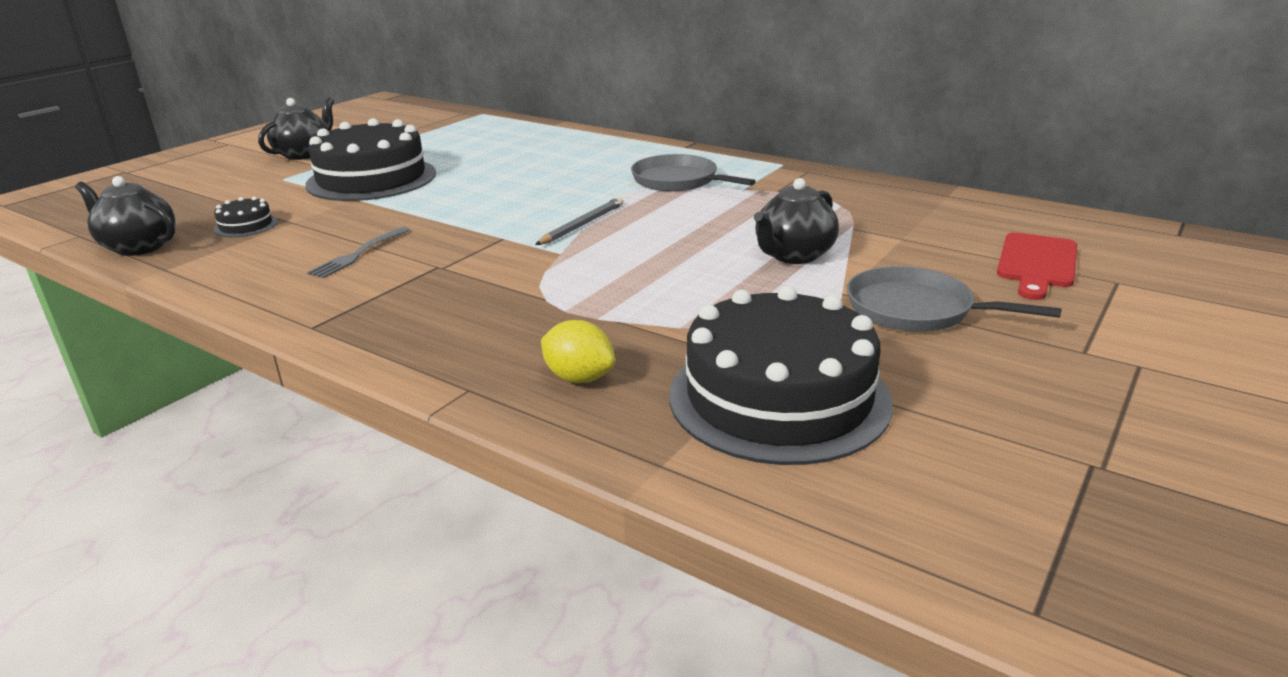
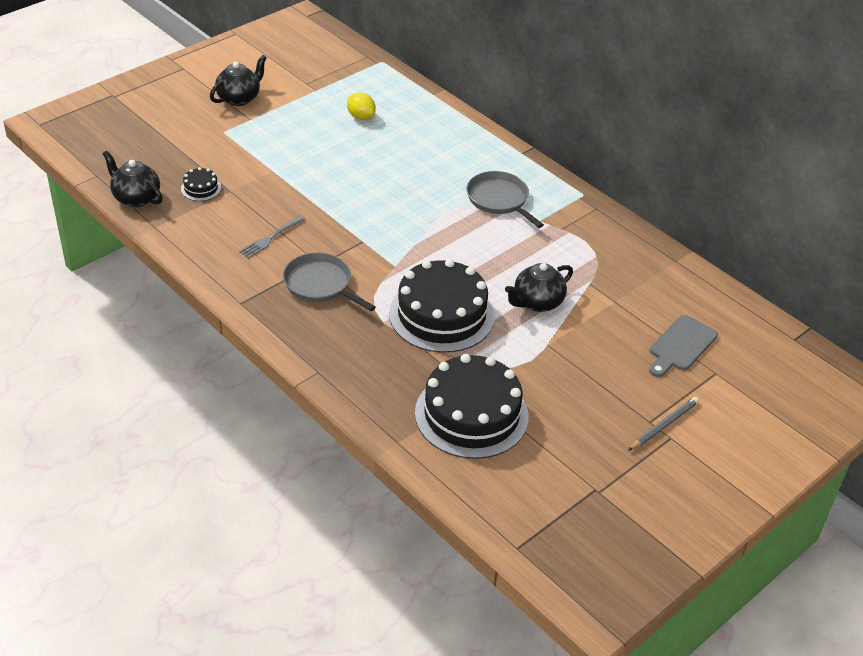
camera: 10 degrees right, 15 degrees up
(371, 179) = (286, 146): black cake -> black cake (441, 315)
(579, 378) = (376, 377): yellow lemon -> yellow lemon (361, 117)
(582, 225) = (417, 239): grey pencil -> grey pencil (664, 425)
(915, 309) = (581, 368): grey pan -> grey pan (320, 284)
(1036, 264) = (681, 345): red cutting board -> grey cutting board

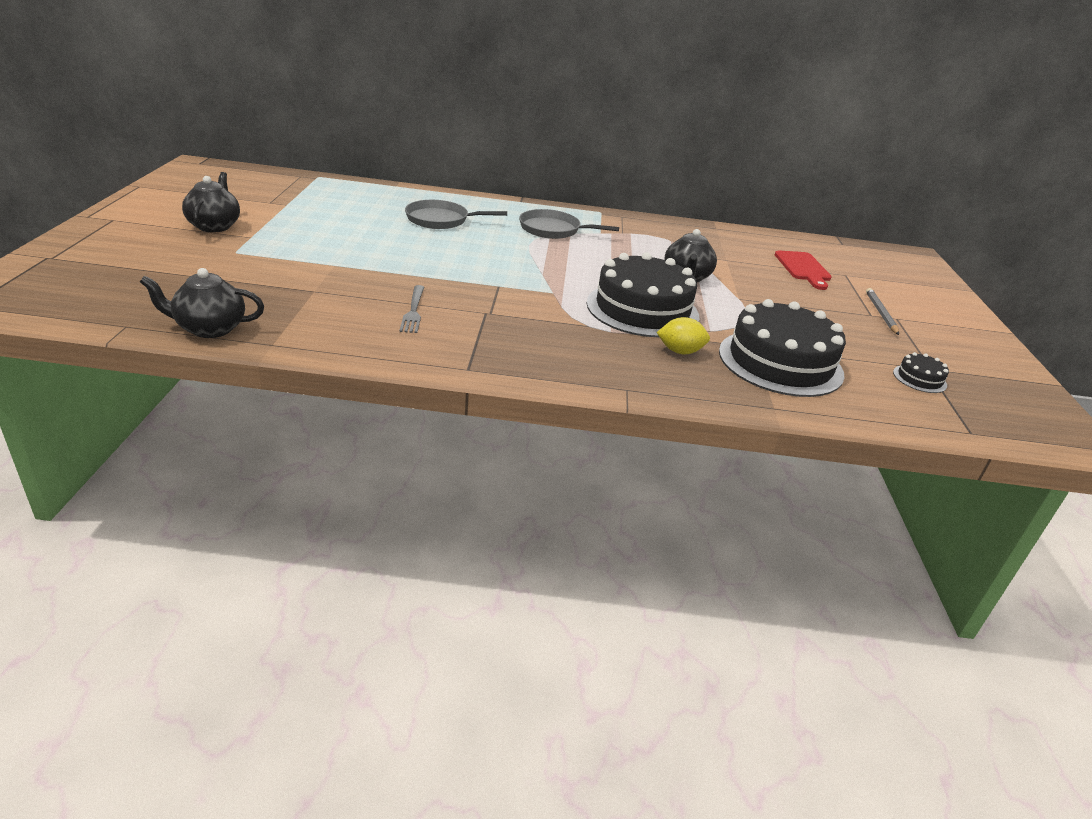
camera: 45 degrees left, 10 degrees down
(201, 188) = (277, 298): black cake -> black cake (919, 379)
(320, 284) = (515, 326): grey pan -> grey pan (440, 220)
(361, 117) = (358, 211): yellow lemon -> yellow lemon (680, 351)
(681, 345) = (803, 268): grey cutting board -> red cutting board

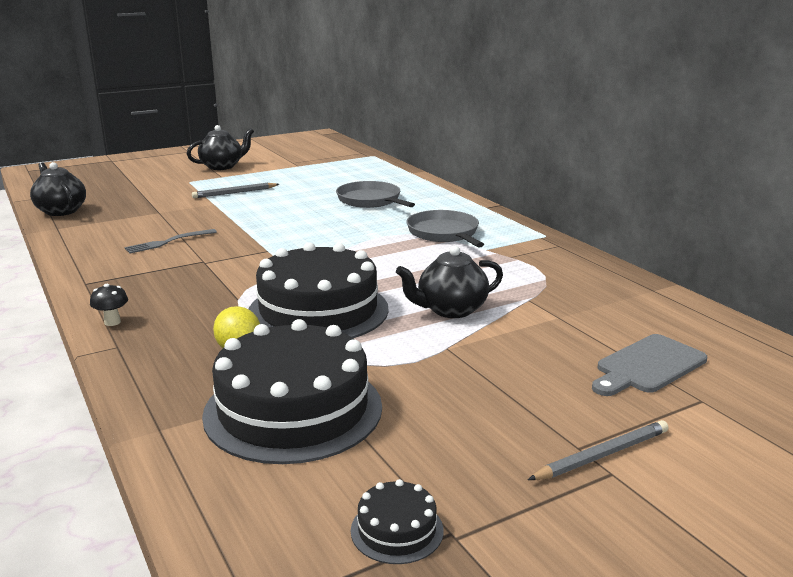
camera: 60 degrees right, 10 degrees down
(318, 248) = (235, 193): none -> grey pencil
(576, 379) = (112, 322): none -> black mushroom
(803, 268) = (647, 366): red cutting board -> grey cutting board

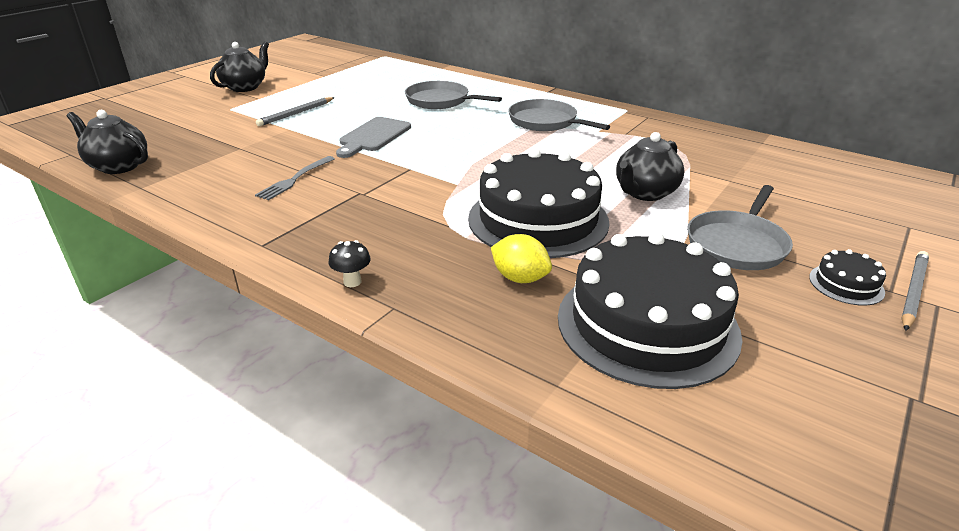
camera: 25 degrees left, 10 degrees up
(397, 530) = (875, 411): black cake -> black cake (846, 284)
(476, 371) = (737, 244): none -> grey pan
(647, 366) = (842, 207): grey cutting board -> grey cutting board (373, 136)

